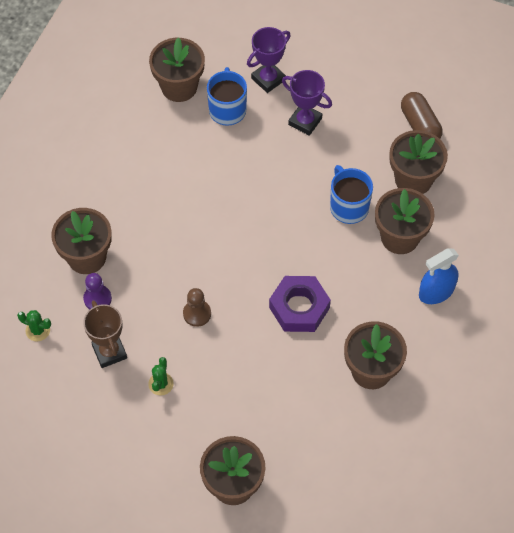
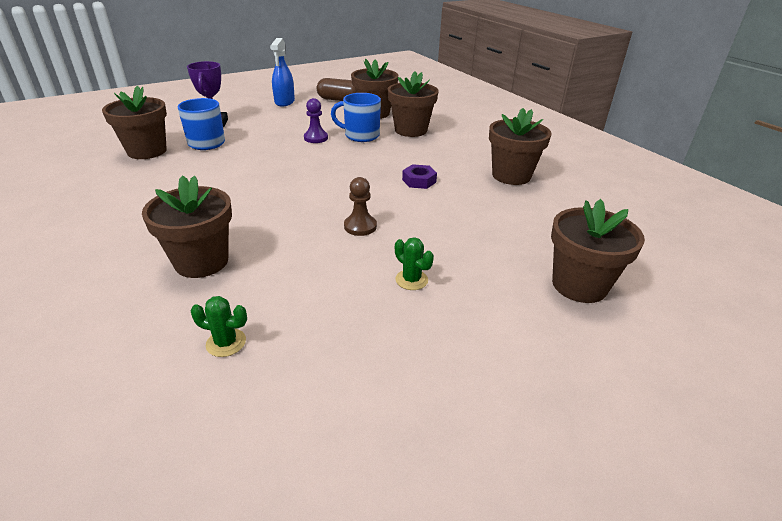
camera: 55 degrees left, 25 degrees down
(38, 330) = (226, 343): green cactus -> green cactus turned 45 degrees clockwise
(97, 298) = (257, 276): purple pawn -> purple pawn (316, 138)
(109, 352) = (330, 298): brown trophy -> none
(299, 308) = (419, 181): purple nut -> purple nut, size x0.57
(305, 121) = (270, 125): purple trophy -> none
(436, 292) = (469, 135): blue spray bottle -> blue spray bottle (284, 102)

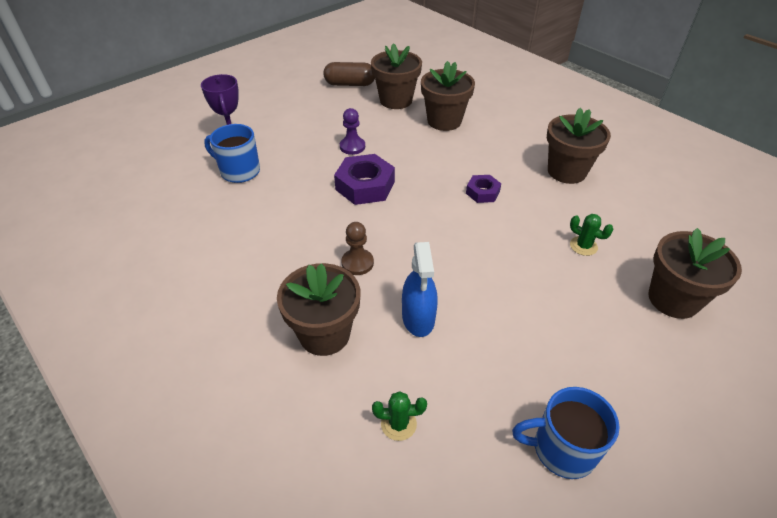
camera: 10 degrees left, 10 degrees up
(147, 151) = (182, 193): brown flower pot -> none
(284, 102) = (291, 95): blue spray bottle -> blue spray bottle (418, 318)
(310, 164) = (365, 186): none -> purple nut
(360, 226) = (453, 262): brown pawn -> brown pawn (357, 263)
(361, 135) = (397, 136): blue mug -> blue mug (562, 449)
(411, 280) = (528, 320): green cactus -> green cactus (583, 246)

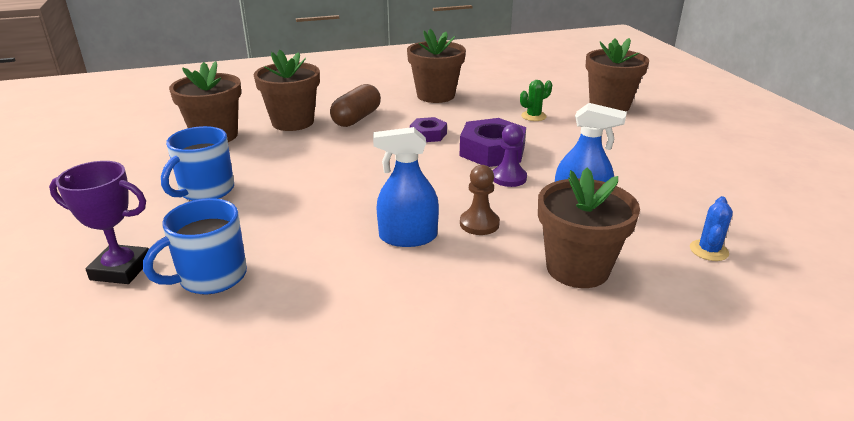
camera: 65 degrees left, 15 degrees down
(319, 232) = (408, 237): none -> blue spray bottle
(350, 84) = (134, 154): brown capsule -> brown capsule (356, 118)
(352, 147) = (269, 181): purple pawn -> purple pawn (509, 178)
(365, 186) = (352, 190): purple nut -> purple nut (492, 151)
(398, 424) = (708, 250): green cactus -> blue cactus
(562, 449) = (742, 184): blue mug -> blue mug (206, 191)

